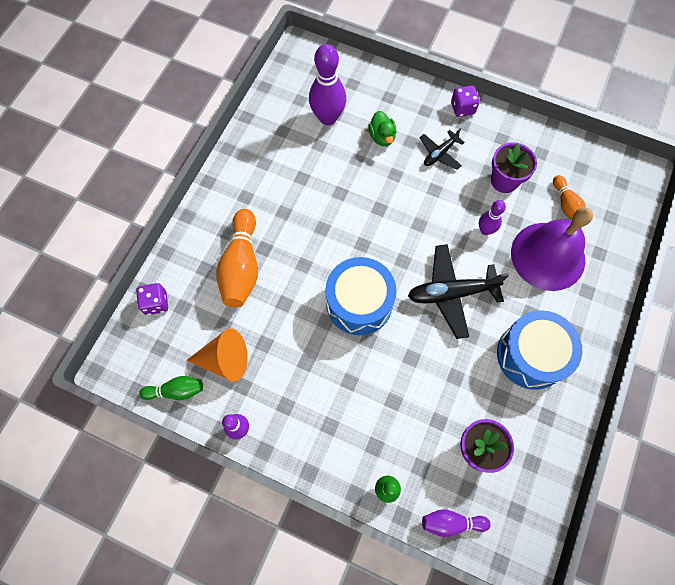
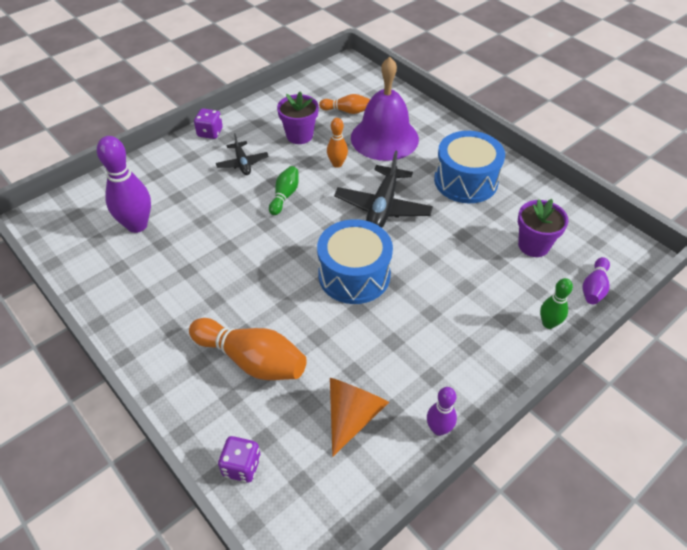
camera: 65 degrees left, 20 degrees down
(176, 391) = (365, 481): green bowling pin -> green bowling pin (285, 196)
(382, 137) = (193, 194): green duck -> none
(485, 230) = (337, 164): purple bowling pin -> orange bowling pin

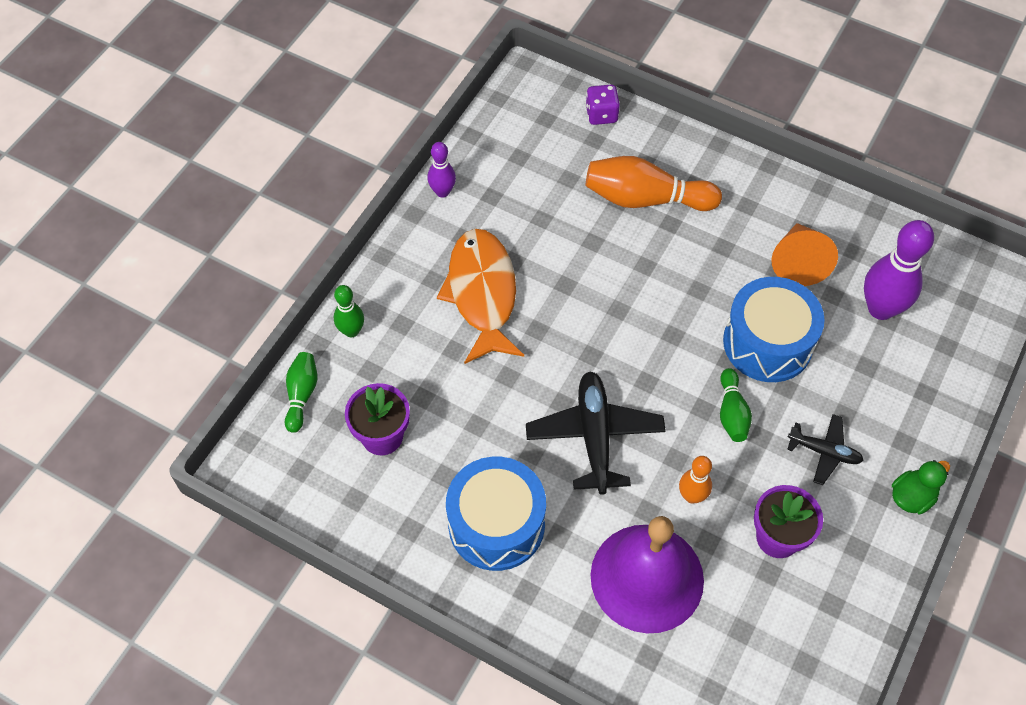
camera: 160 degrees right, 10 degrees up
(210, 133) = (912, 497): purple dice -> green duck
(242, 163) = (824, 452): black plane -> black plane turned 150 degrees clockwise
(347, 111) = (735, 624): orange bowling pin -> none
(352, 415) = (525, 180): orange cone -> orange cone (798, 262)
(354, 275) = (587, 323): blue drum -> blue drum (767, 343)
(430, 321) = (482, 293): none -> orange fish
(594, 288) = (302, 395): purple bowling pin -> green bowling pin

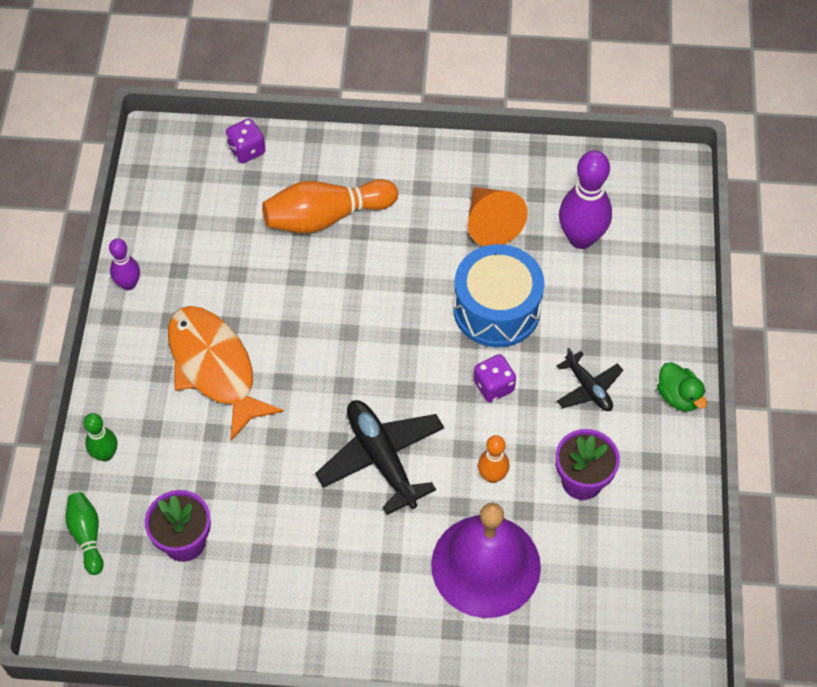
camera: 25 degrees left, 0 degrees up
(496, 524) = (330, 576): blue drum -> none
(732, 413) = (493, 386): green bowling pin -> purple dice
(824, 452) = (588, 388): black plane -> black plane turned 60 degrees clockwise
(912, 497) = (678, 396): green duck -> green duck turned 120 degrees clockwise

